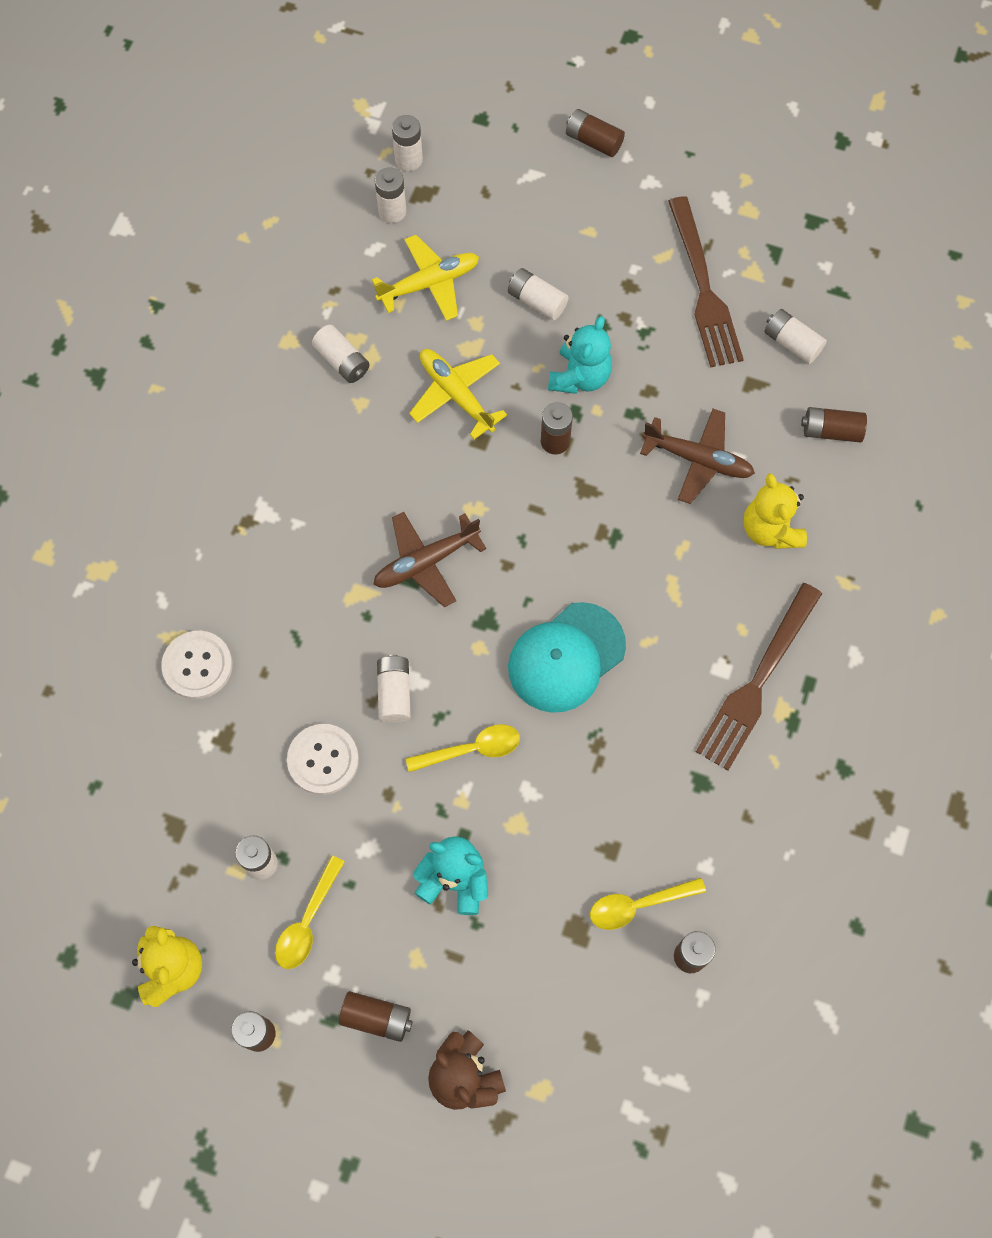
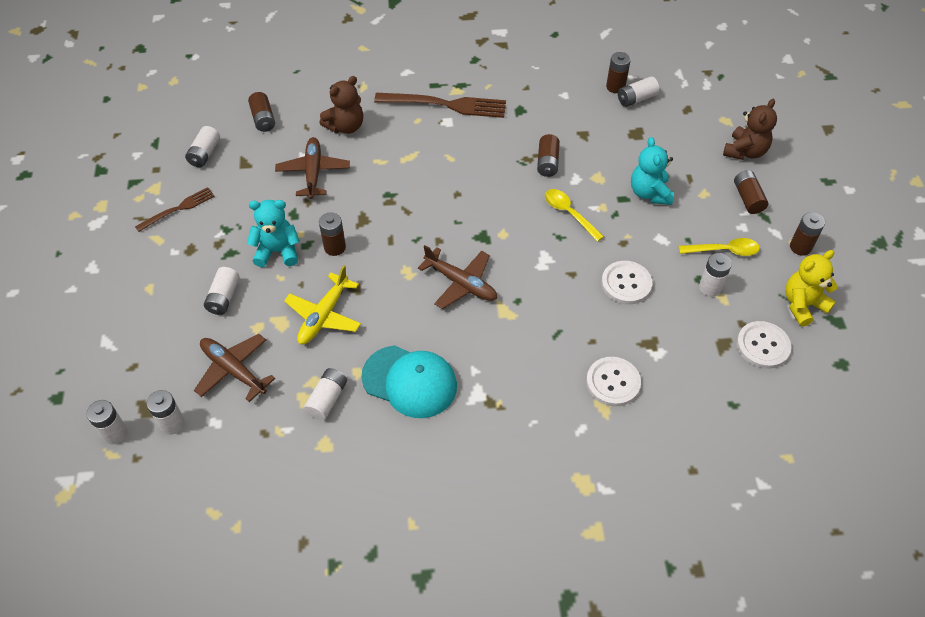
camera: 115 degrees left, 15 degrees down
(146, 874) = (762, 346): none -> white button
(394, 693) = (559, 265): white battery -> white battery (636, 99)
(429, 284) = (233, 370): yellow plane -> brown plane
(566, 657) = (483, 190): turquoise cap -> turquoise cap (410, 381)
(593, 141) = (61, 314): brown battery -> brown battery (547, 162)
(638, 905) = (604, 114): yellow spoon -> none
(704, 290) = (178, 208): brown fork -> brown fork, size x0.57
(770, 529) = (345, 126): yellow teddy bear -> brown teddy bear

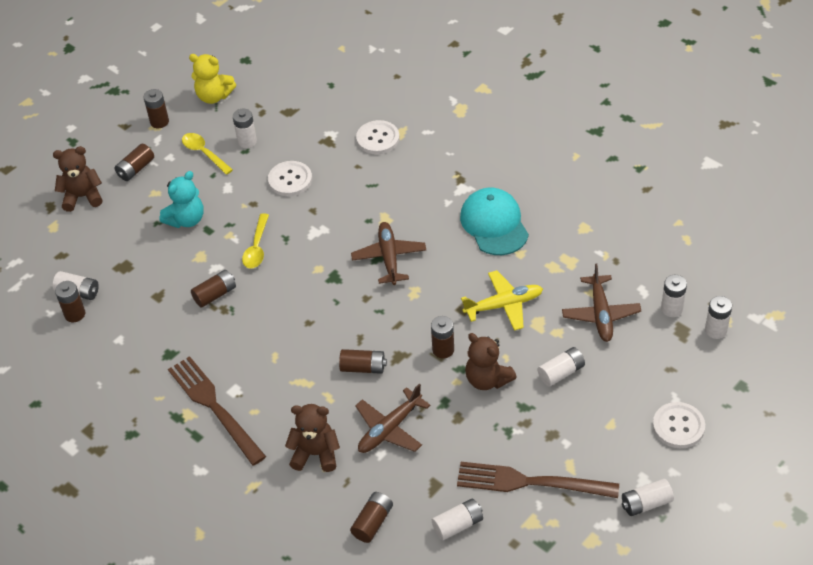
camera: 130 degrees left, 5 degrees down
(178, 208) = (529, 482): brown fork -> brown fork, size x1.74
(277, 251) = (487, 379): turquoise teddy bear -> brown teddy bear
(327, 399) = (556, 251): white battery -> white battery (646, 503)
(379, 194) = (363, 367): none -> brown battery
(762, 346) = (270, 95): white button -> white button (678, 426)

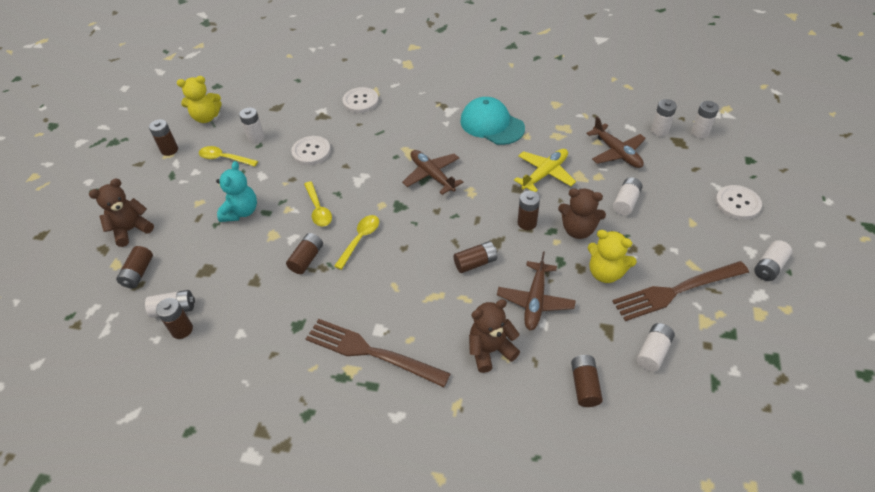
camera: 30 degrees left, 0 degrees up
(136, 169) = (170, 191): brown battery -> brown battery (138, 273)
(274, 296) = (360, 240): none -> yellow spoon
(478, 433) = (605, 273): none -> yellow teddy bear

